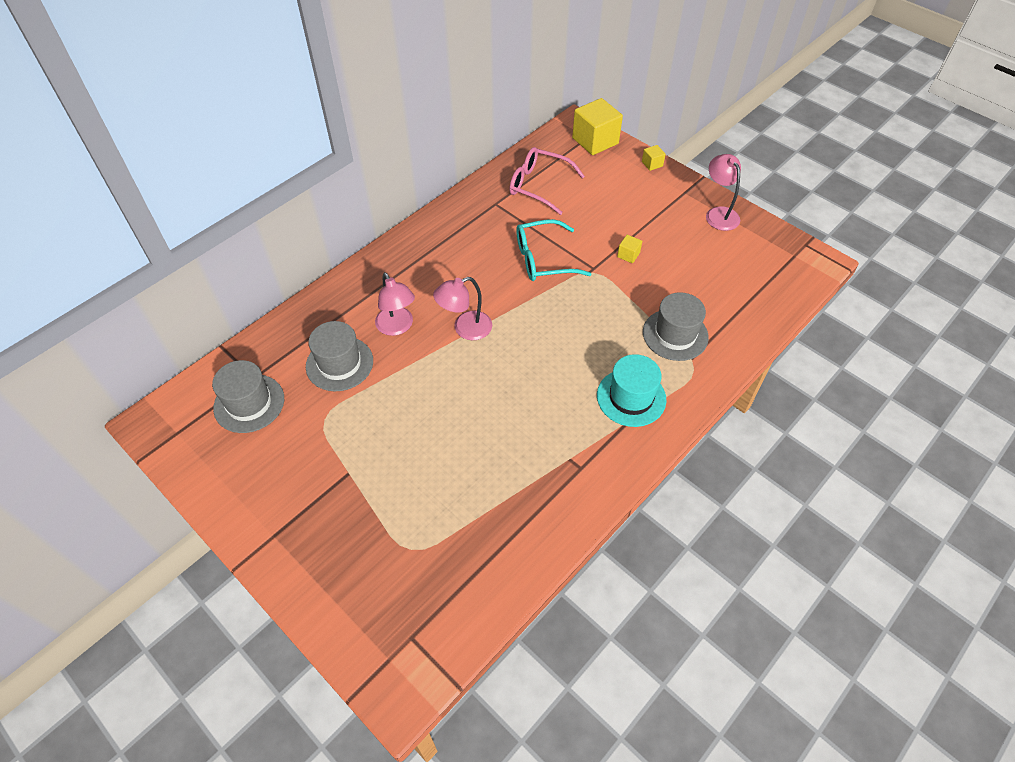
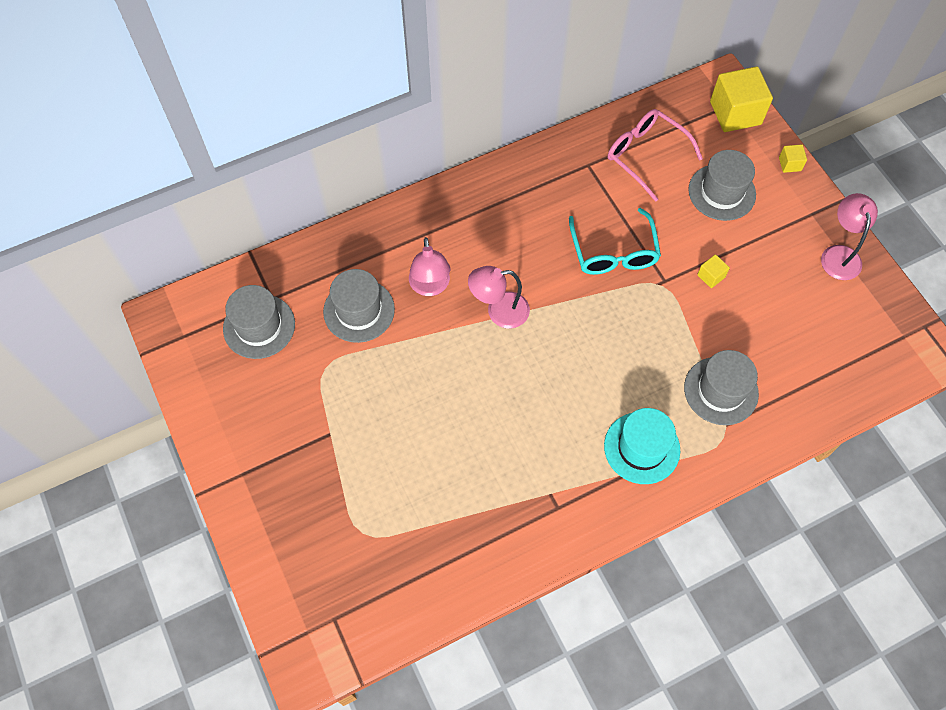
camera: 20 degrees right, 10 degrees up
(543, 259) = (613, 252): turquoise glasses -> turquoise glasses turned 105 degrees counterclockwise
(609, 195) = (722, 192): none -> grey hat

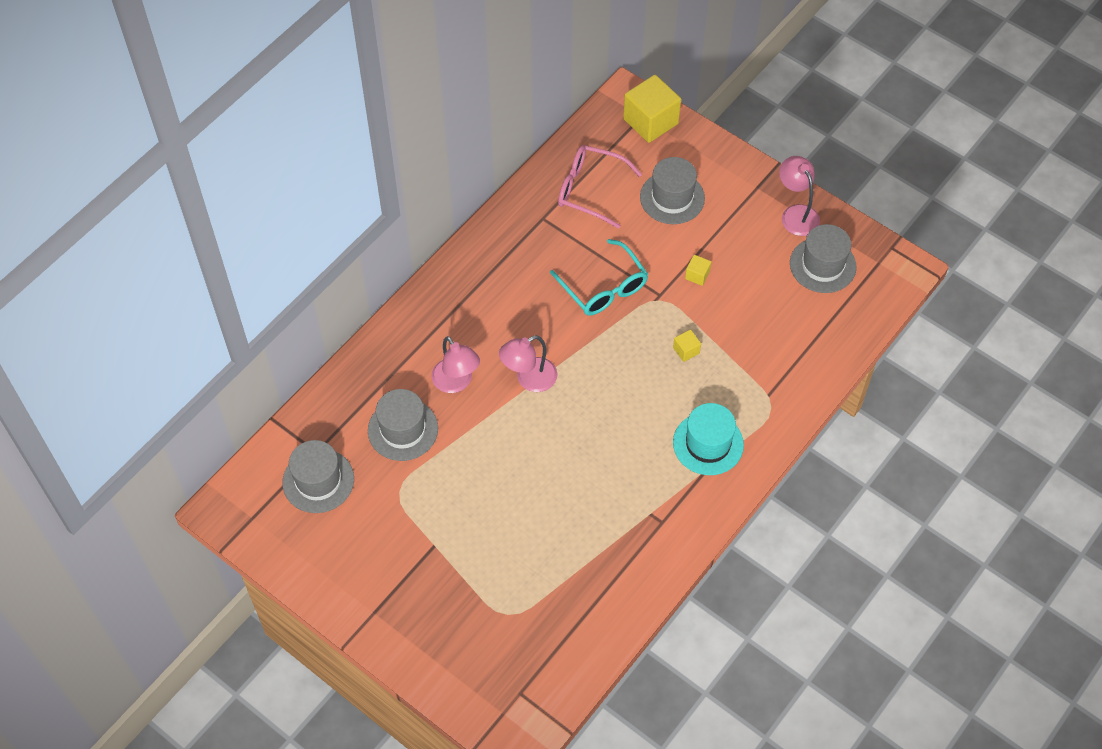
camera: 25 degrees left, 5 degrees down
(721, 390) = (751, 369): grey hat -> grey hat (822, 265)
(789, 164) = (719, 150): yellow cube -> yellow cube (686, 350)

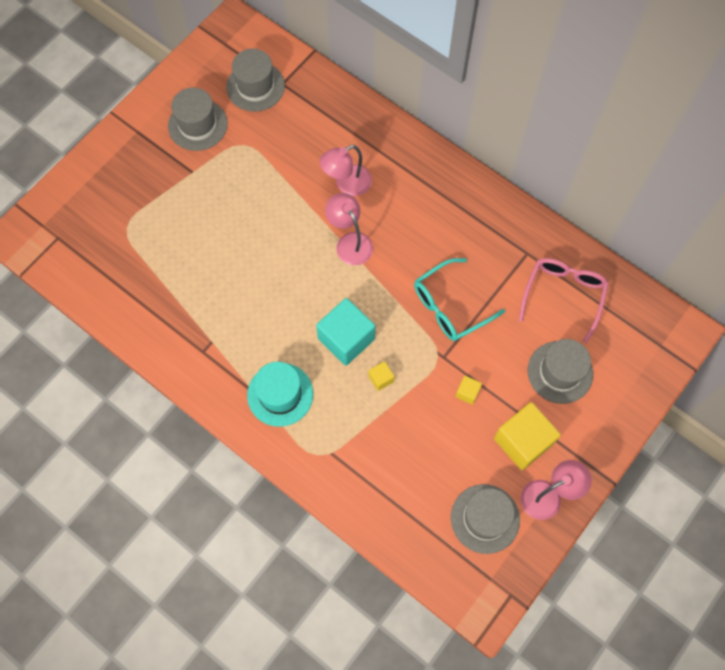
camera: 90 degrees right, 10 degrees up
(403, 429) = (301, 145): grey hat -> grey hat (197, 125)
(643, 382) = (346, 339): none -> turquoise cube
(650, 121) = (655, 354): yellow cube -> yellow cube (523, 441)

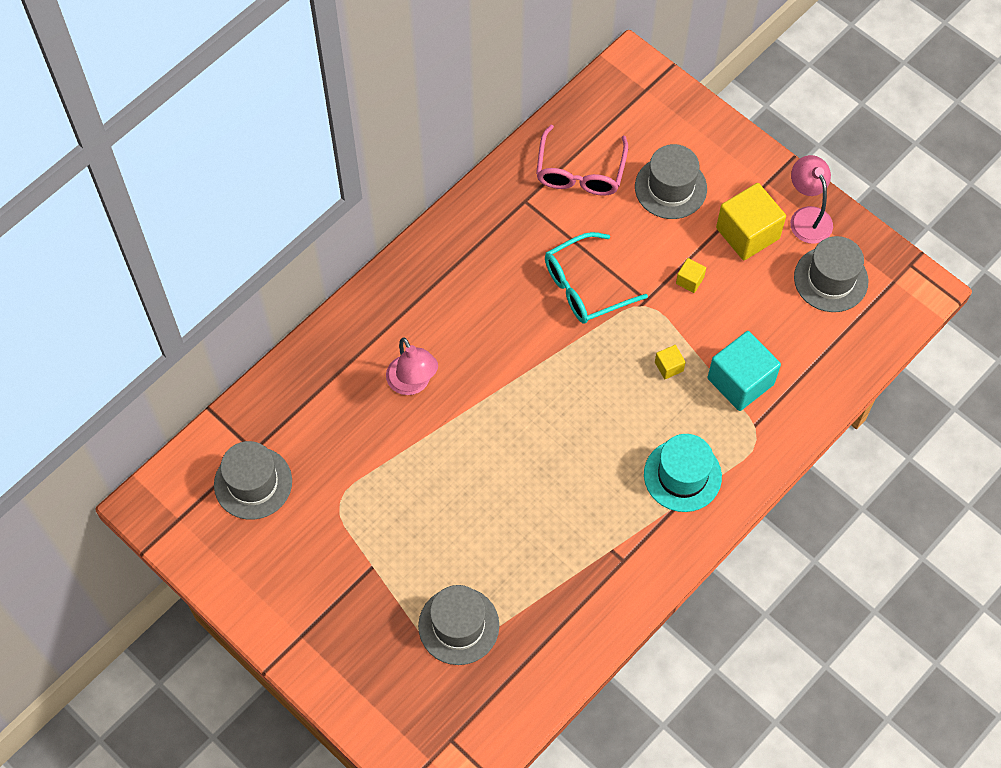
camera: 85 degrees left, 5 degrees down
(197, 125) = (302, 557): grey hat -> grey hat (458, 625)
(346, 339) = (617, 399): turquoise cube -> turquoise cube (740, 381)
(350, 242) = (492, 386): pink lamp -> none
(450, 306) = (585, 287): turquoise glasses -> turquoise glasses turned 90 degrees clockwise
(563, 295) = (580, 172): pink glasses -> pink glasses turned 105 degrees counterclockwise

